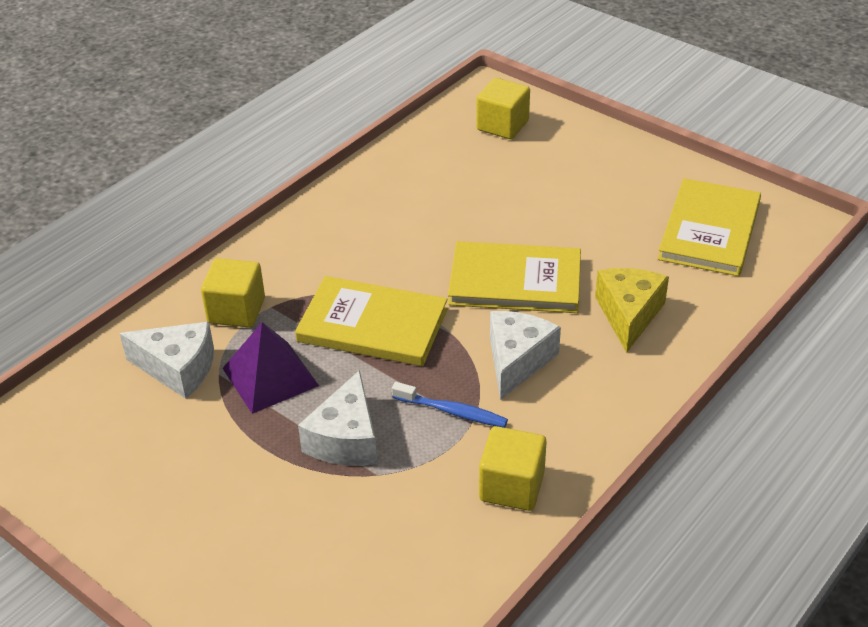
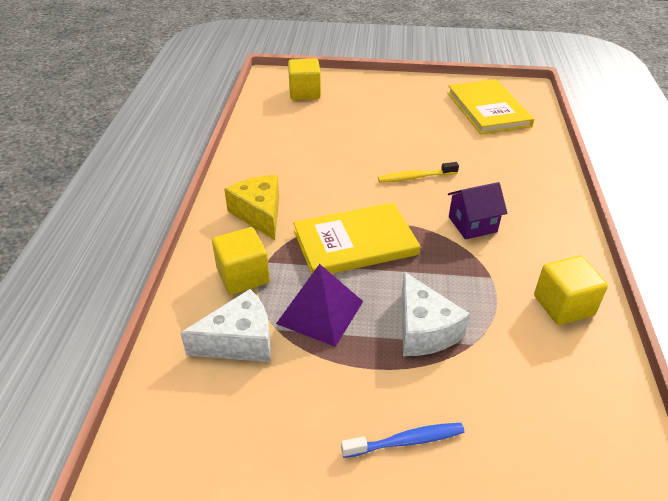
camera: 35 degrees left, 0 degrees up
(452, 411) = (471, 275): blue toothbrush -> blue toothbrush (406, 441)
(515, 281) = (415, 177): yellow book -> yellow toothbrush
(517, 361) = (472, 224): white cheese -> purple house
(629, 315) = (502, 170): yellow cheese -> yellow cheese (259, 214)

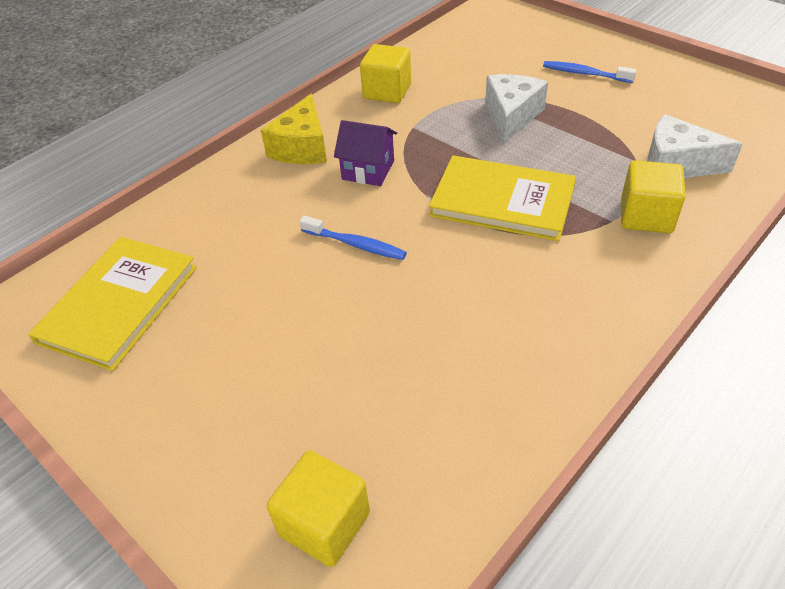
camera: 140 degrees left, 5 degrees up
(259, 214) = (587, 280): yellow cheese -> yellow cheese (302, 147)
(320, 312) = (588, 158): purple pyramid -> none
(415, 177) = (356, 244): yellow toothbrush -> blue toothbrush

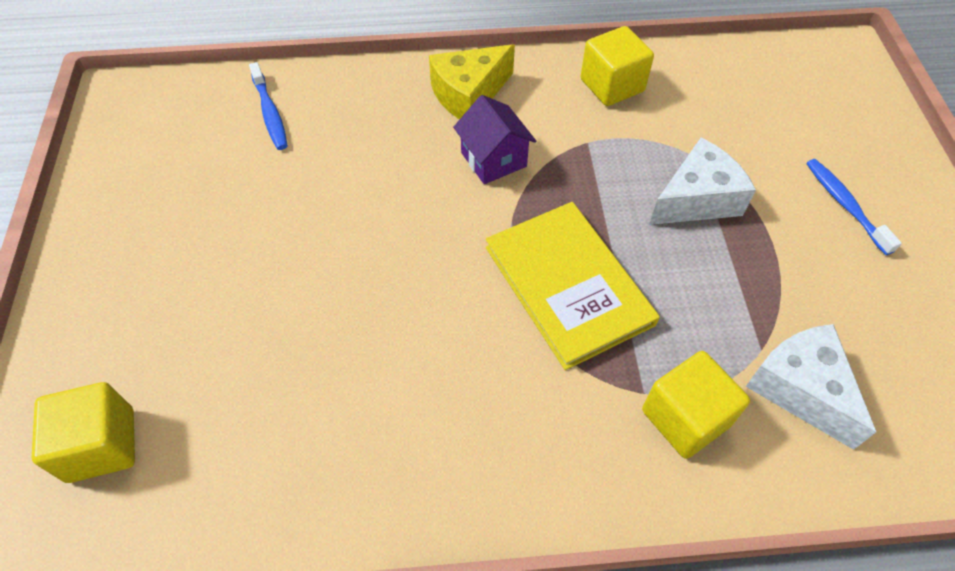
camera: 40 degrees right, 10 degrees up
(119, 304) = (187, 143): yellow book -> none
(356, 244) = (396, 227): blue toothbrush -> blue toothbrush (270, 113)

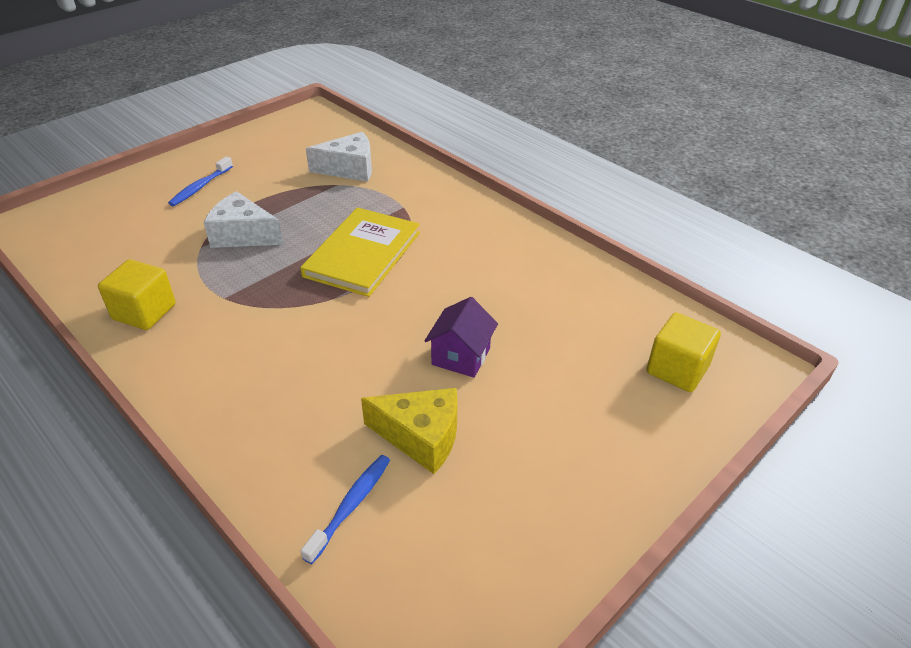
camera: 130 degrees left, 15 degrees down
(469, 94) = (216, 384): yellow cheese -> yellow cheese (421, 437)
(493, 159) = (283, 332): purple house -> purple house (461, 356)
(685, 418) = (403, 192): yellow cube -> none
(800, 389) = (349, 169): white cheese -> white cheese turned 120 degrees counterclockwise

